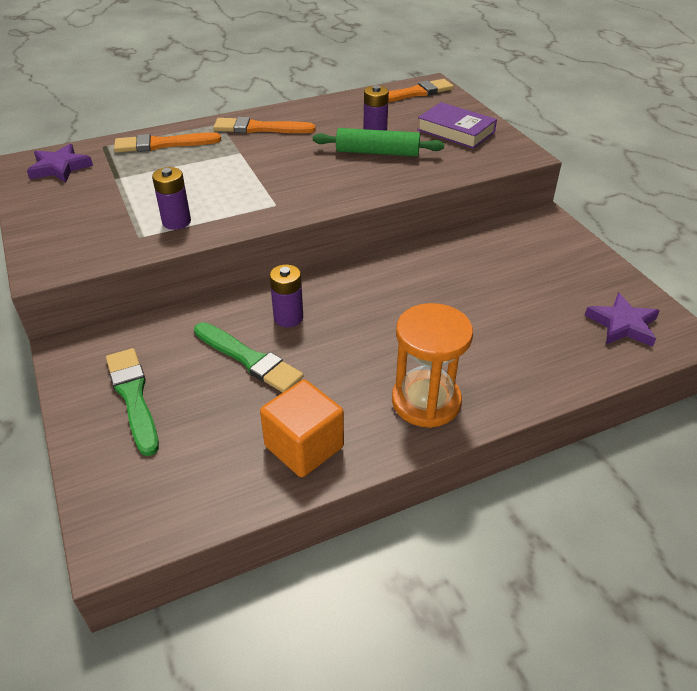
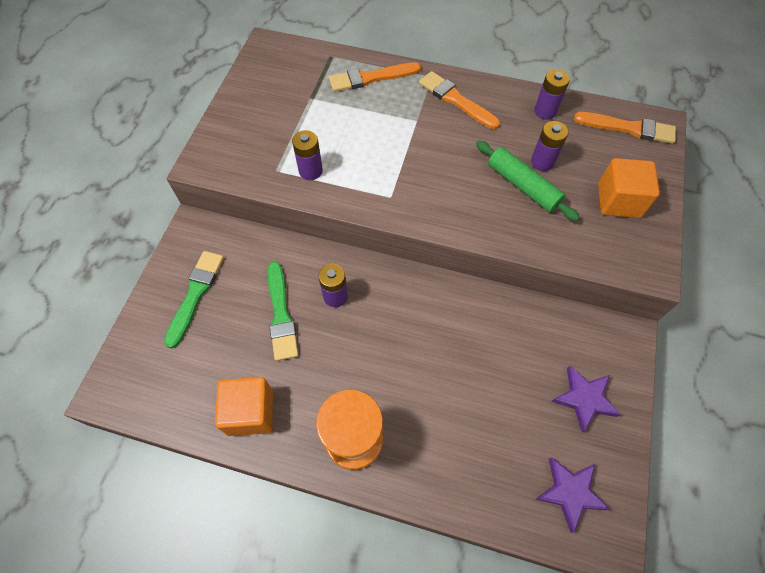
camera: 40 degrees right, 20 degrees up
(60, 168) = (285, 65): purple star -> purple star (584, 399)
(163, 144) = (371, 78): orange brush -> orange brush turned 45 degrees counterclockwise
(341, 108) = (545, 111): none -> purple battery
(456, 131) = (618, 201): purple book -> orange cube

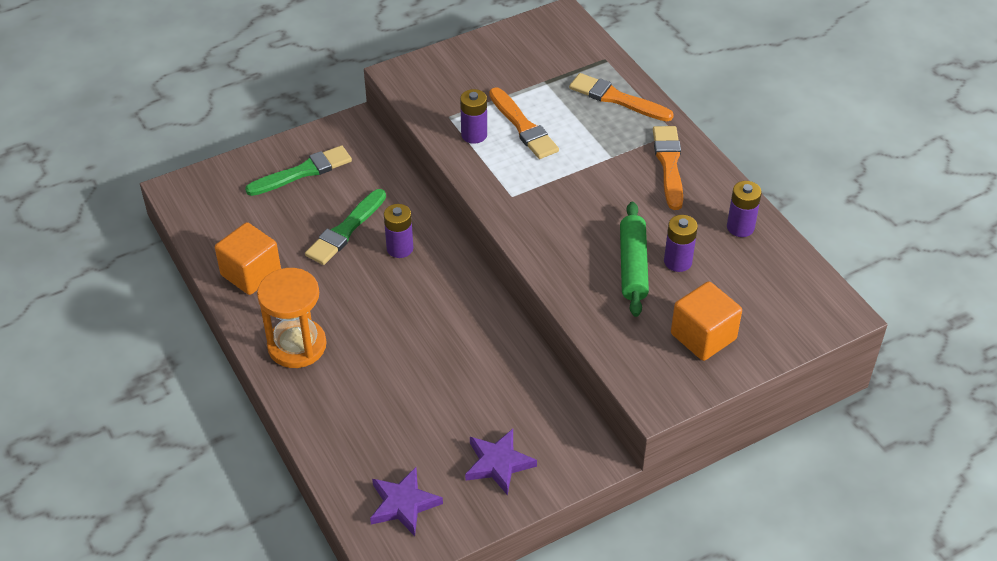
camera: 45 degrees right, 15 degrees down
(628, 128) = (802, 294): orange brush -> orange brush (523, 127)

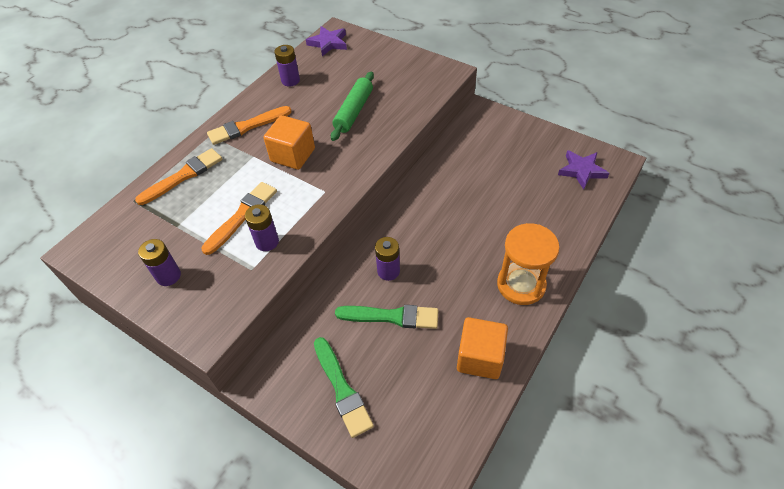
camera: 115 degrees left, 5 degrees up
(303, 172) = (342, 389): green brush -> green brush turned 150 degrees counterclockwise
(498, 464) = (520, 145): purple star -> purple star (328, 43)
(616, 98) = (183, 176): orange brush -> orange brush turned 135 degrees counterclockwise
(633, 266) = (353, 111): green rolling pin -> green rolling pin turned 45 degrees counterclockwise
(677, 261) = (337, 95): purple battery -> purple battery (168, 276)
(703, 336) = (390, 69): orange cube -> orange cube (293, 155)

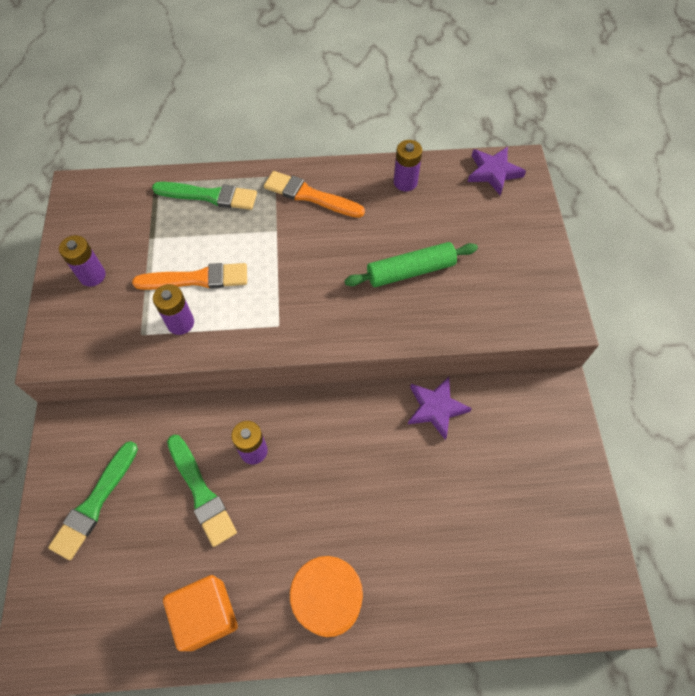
camera: 50 degrees right, 10 degrees up
(183, 176) = (209, 196): orange brush -> green brush
(293, 155) = (304, 262): orange cube -> none
(581, 171) = (559, 573): purple star -> purple star (436, 408)

